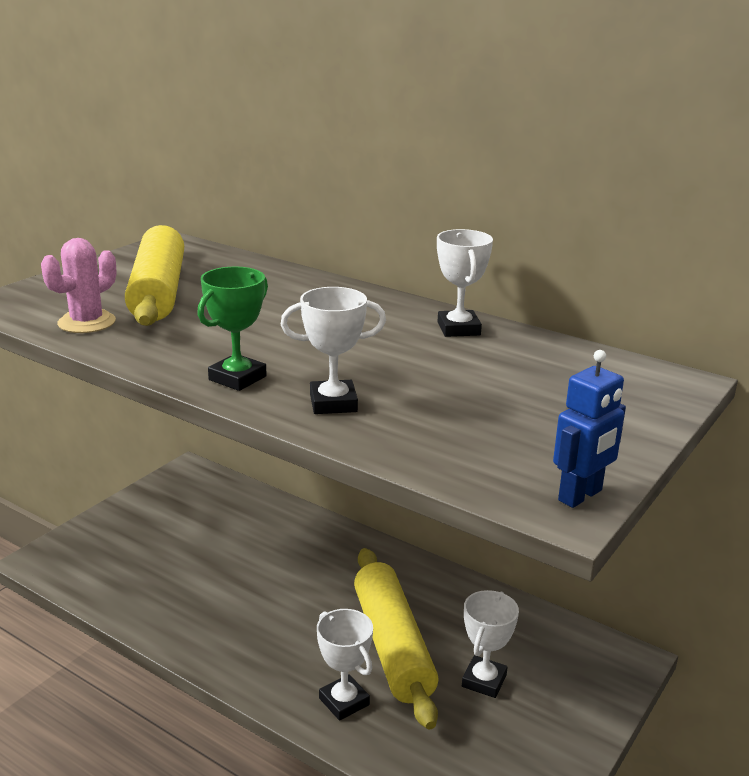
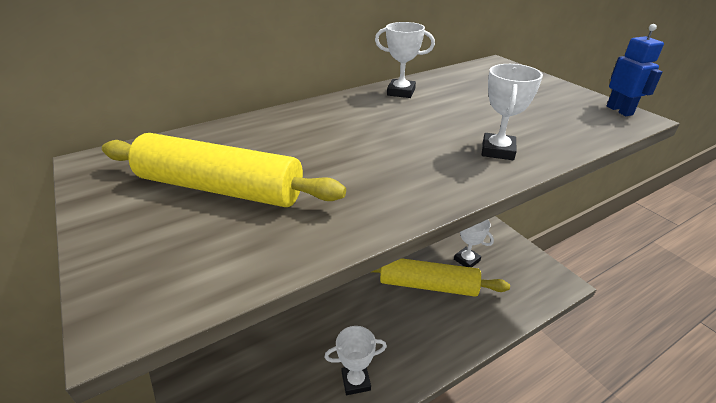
camera: 65 degrees left, 10 degrees up
(86, 322) = (261, 243): pink cactus -> none
(237, 378) = (442, 179): green trophy -> none
(344, 701) = (466, 321): white trophy -> white trophy (356, 381)

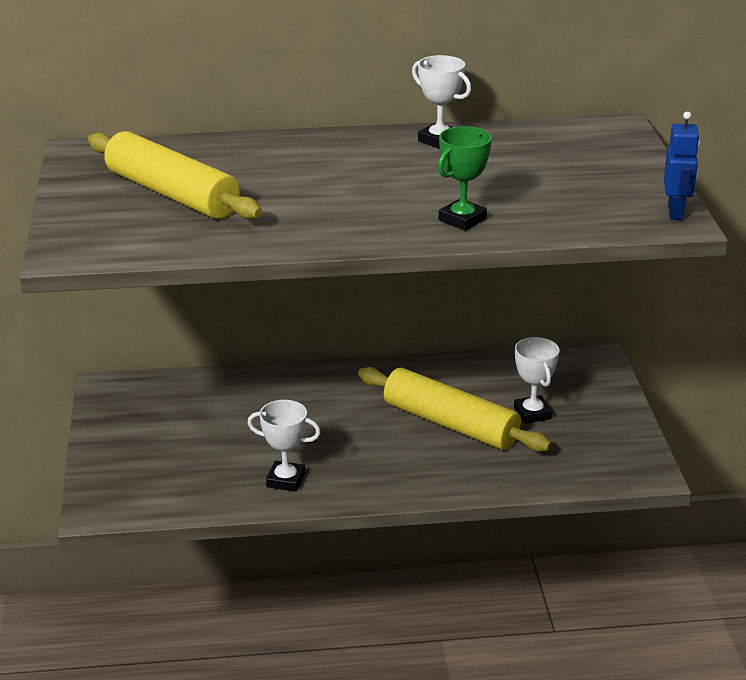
camera: 25 degrees right, 5 degrees down
(497, 151) = (462, 219): white trophy -> green trophy

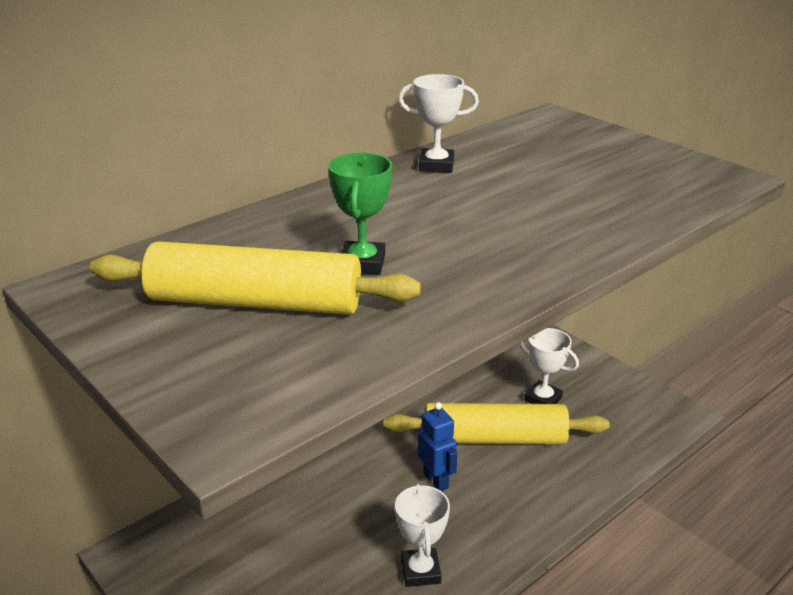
camera: 35 degrees left, 0 degrees up
(285, 480) = (420, 571): white trophy -> white trophy turned 75 degrees counterclockwise
(462, 219) = (578, 230): green trophy -> green trophy (362, 263)
(676, 212) = (715, 170): blue robot -> blue robot (436, 480)

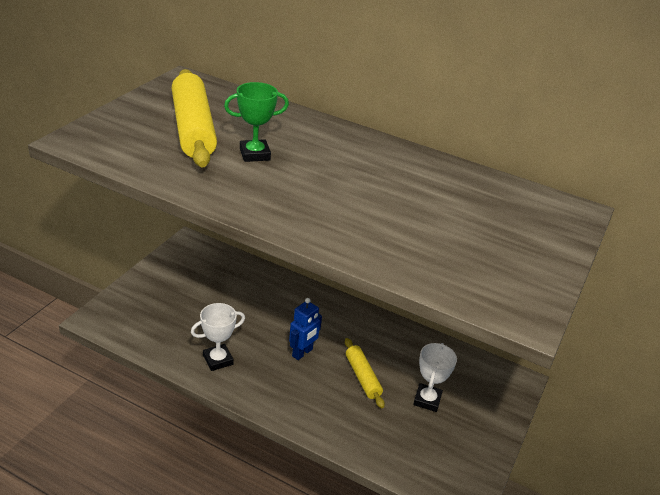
camera: 65 degrees right, 5 degrees up
(436, 165) = (421, 164): white trophy -> none
(494, 438) = (362, 377): yellow rolling pin -> yellow rolling pin, size x0.54

